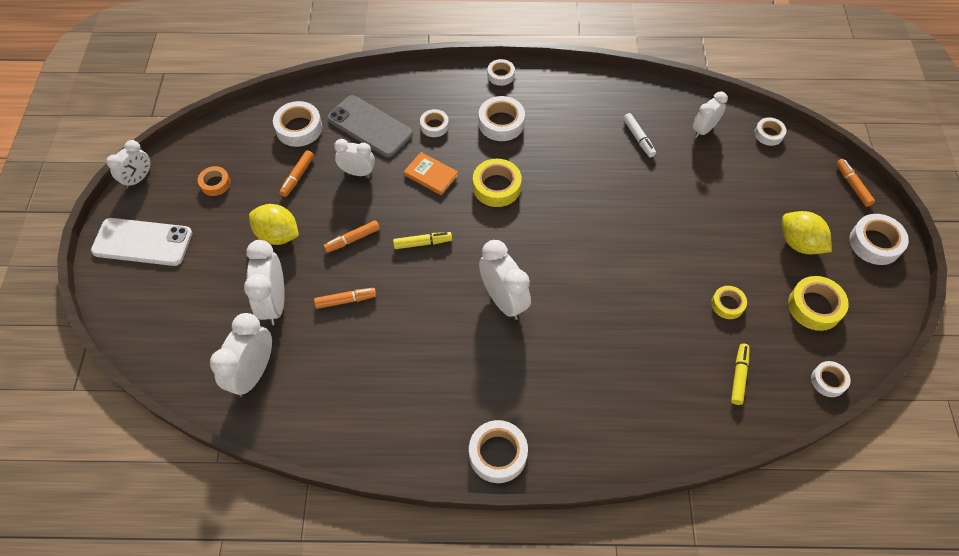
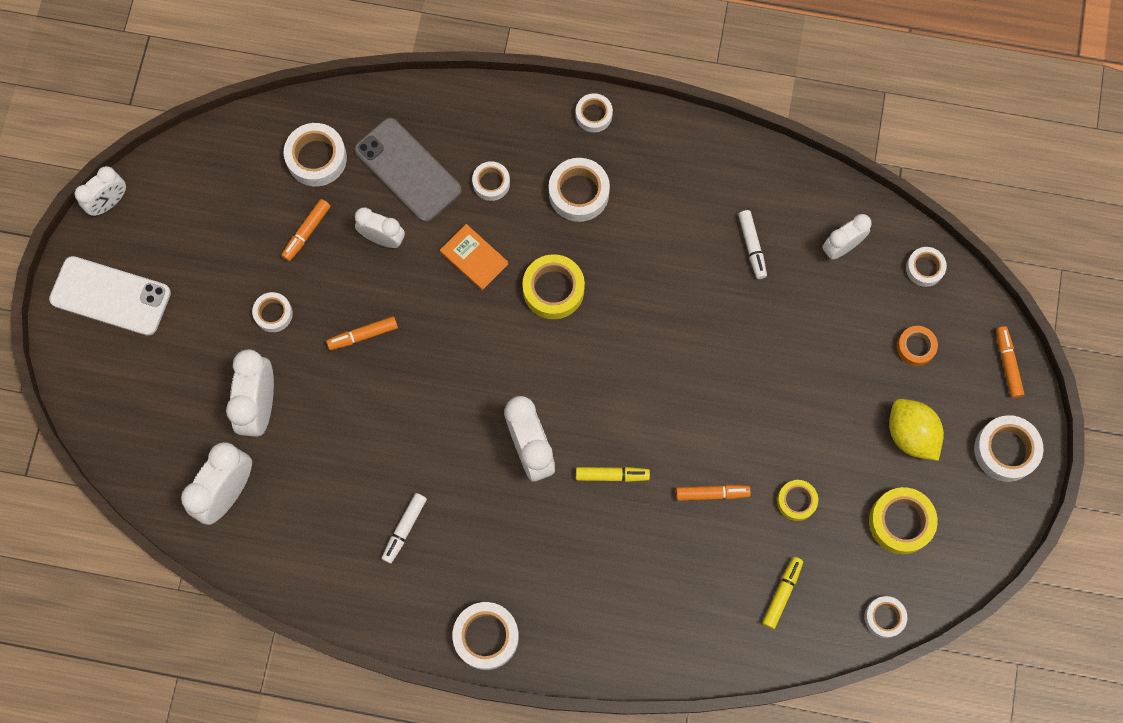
camera: 10 degrees right, 15 degrees up
(215, 183) = (203, 225): orange tape -> orange tape (915, 347)
(278, 235) = (273, 314): yellow lemon -> white tape
(346, 300) = (344, 417): orange marker -> orange marker (712, 494)
(410, 378) = (404, 529): none -> white marker
(422, 243) = (447, 355): yellow marker -> yellow marker (612, 475)

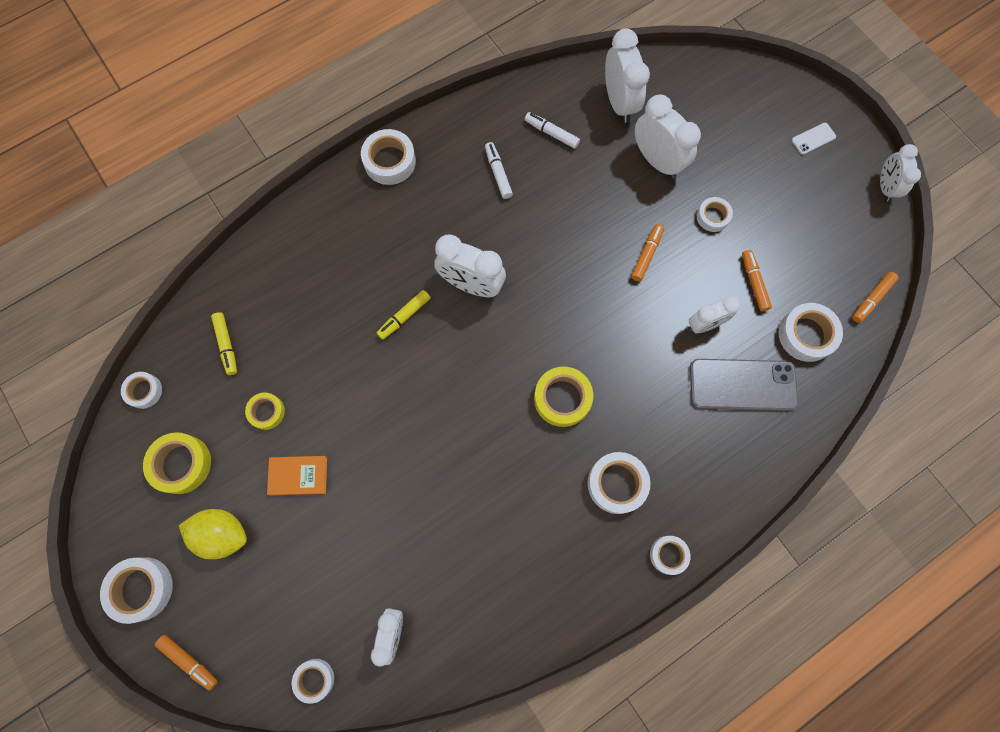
camera: 135 degrees right, 0 degrees up
(110, 296) = (813, 138): white phone -> white phone, size x0.45
(474, 258) = (635, 368): orange book -> orange book (298, 475)
(491, 183) = (681, 431): white tape -> none
(712, 494) = (328, 365): orange marker -> orange marker (871, 299)
(752, 246) = (458, 566): white marker -> white marker (551, 133)
(915, 347) = (271, 605): orange tape -> none

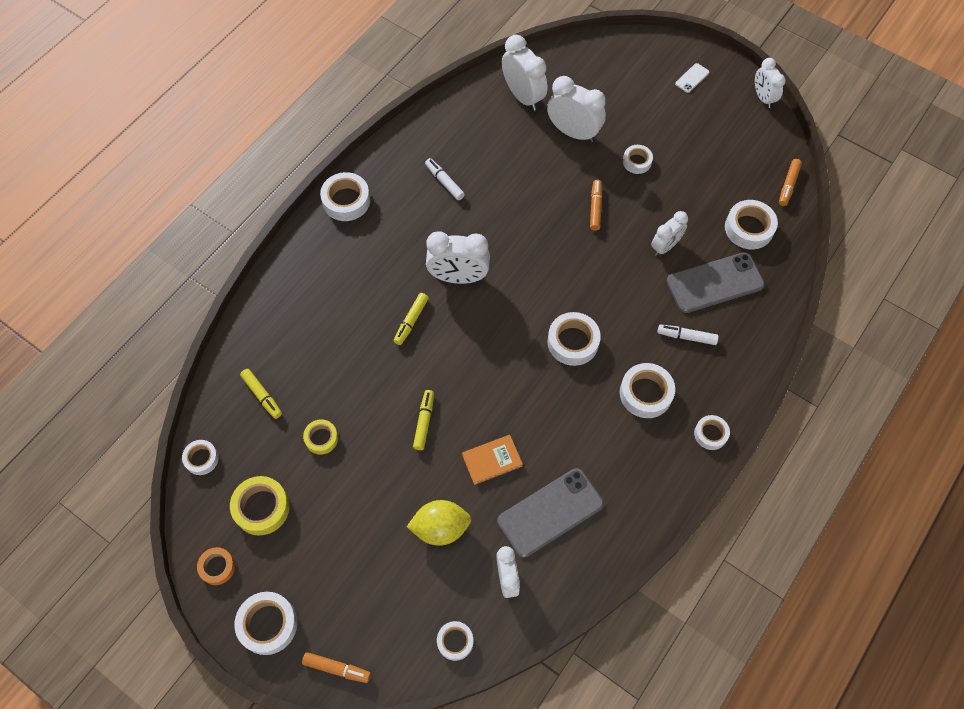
camera: 20 degrees left, 10 degrees down
(116, 510) = (217, 567): none -> orange tape
(222, 534) = (323, 552): yellow lemon -> yellow lemon (440, 528)
(298, 475) = (371, 480): orange book -> orange book (492, 460)
(375, 431) = (424, 422): none -> yellow marker
(464, 578) = (550, 512): none -> grey phone
(551, 133) = (476, 137): white marker -> white marker (686, 336)
(562, 398) = (573, 342): yellow tape -> white tape
(754, 282) = (691, 202): orange marker -> none

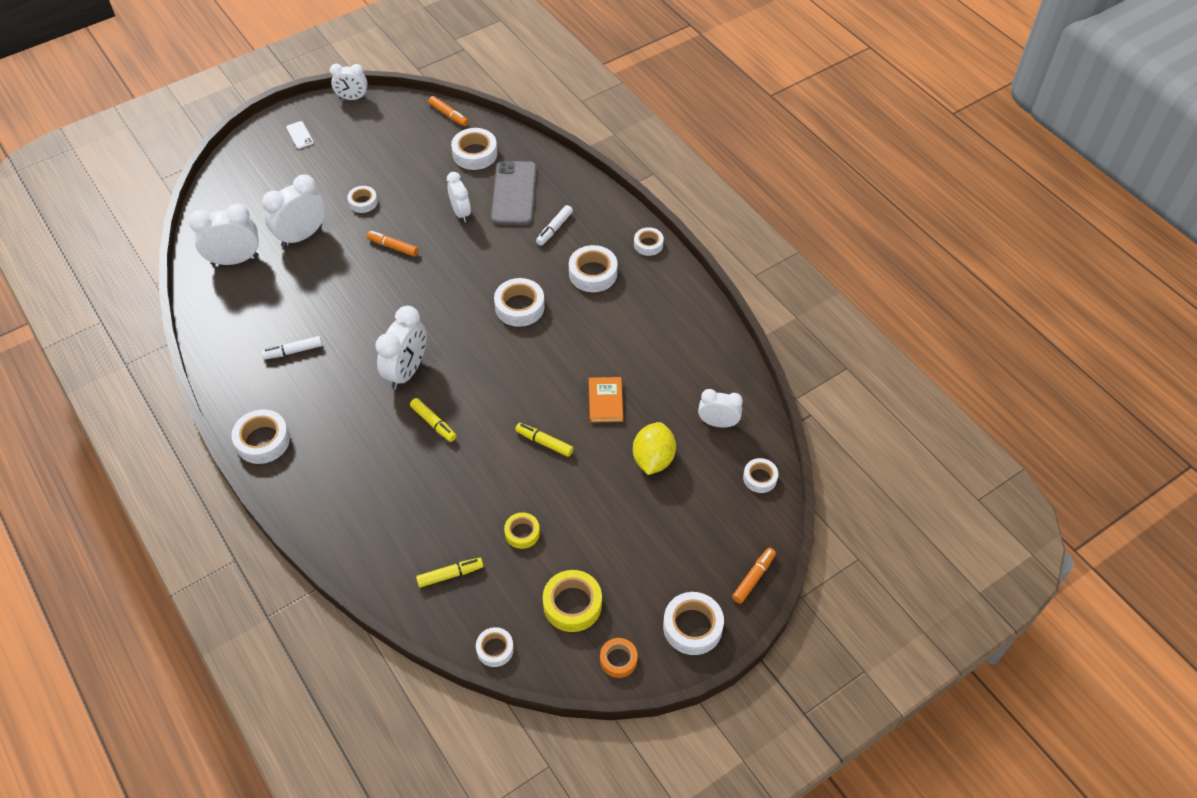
camera: 70 degrees left, 10 degrees down
(550, 512) = (671, 374): grey phone -> none

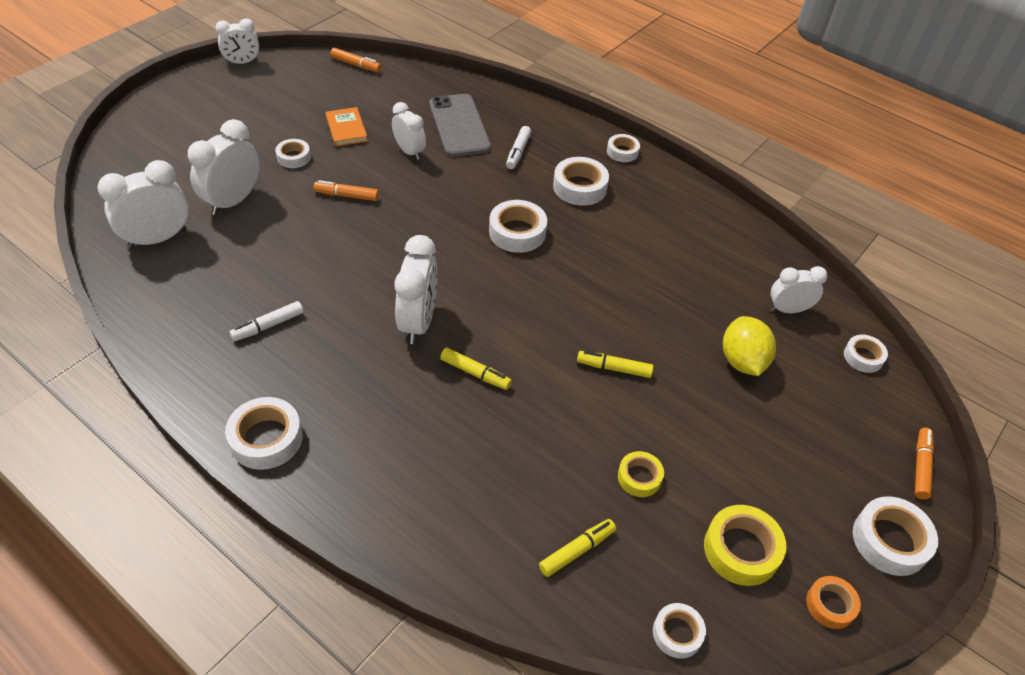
camera: 20 degrees left, 5 degrees down
(300, 135) = (194, 103): white phone -> none
(475, 154) = (400, 95): white tape -> none
(605, 401) = (659, 311): orange book -> orange book (346, 129)

